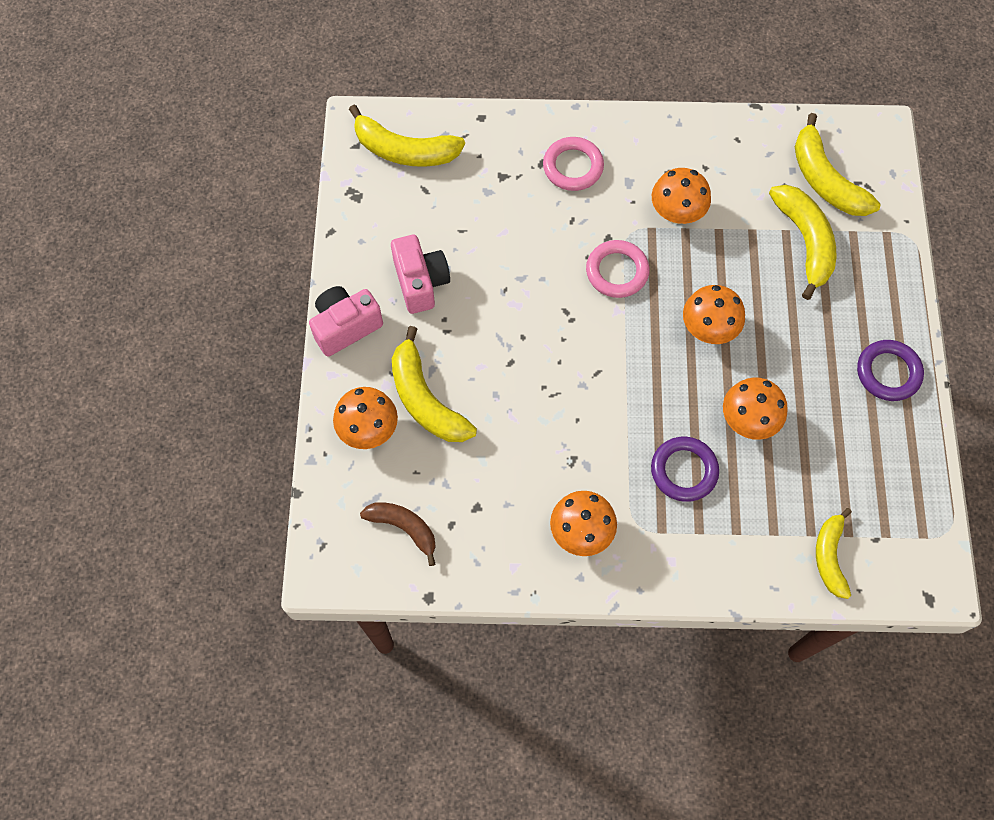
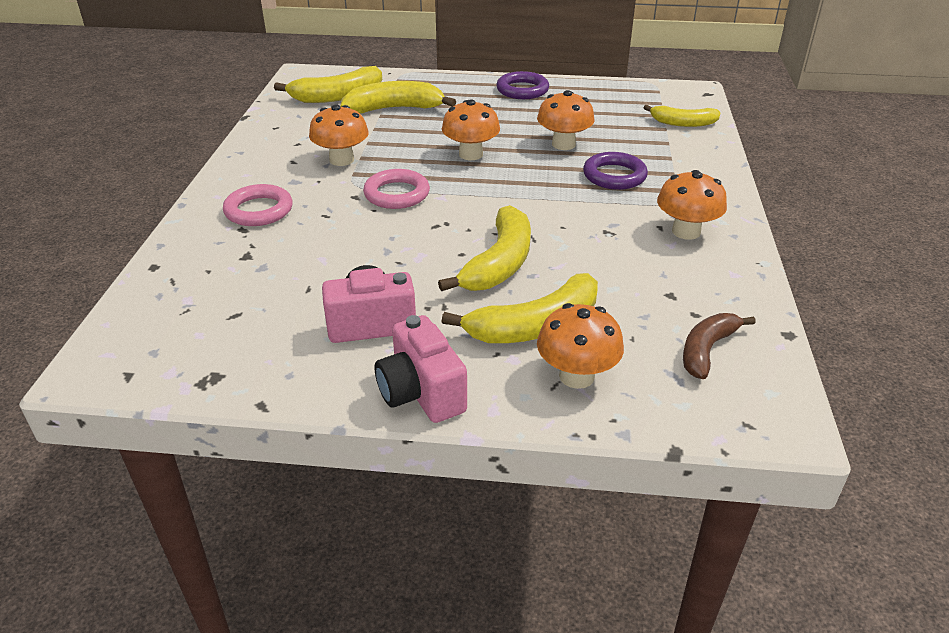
camera: 85 degrees left, 30 degrees down
(404, 150) = (164, 329): yellow banana -> yellow banana (499, 263)

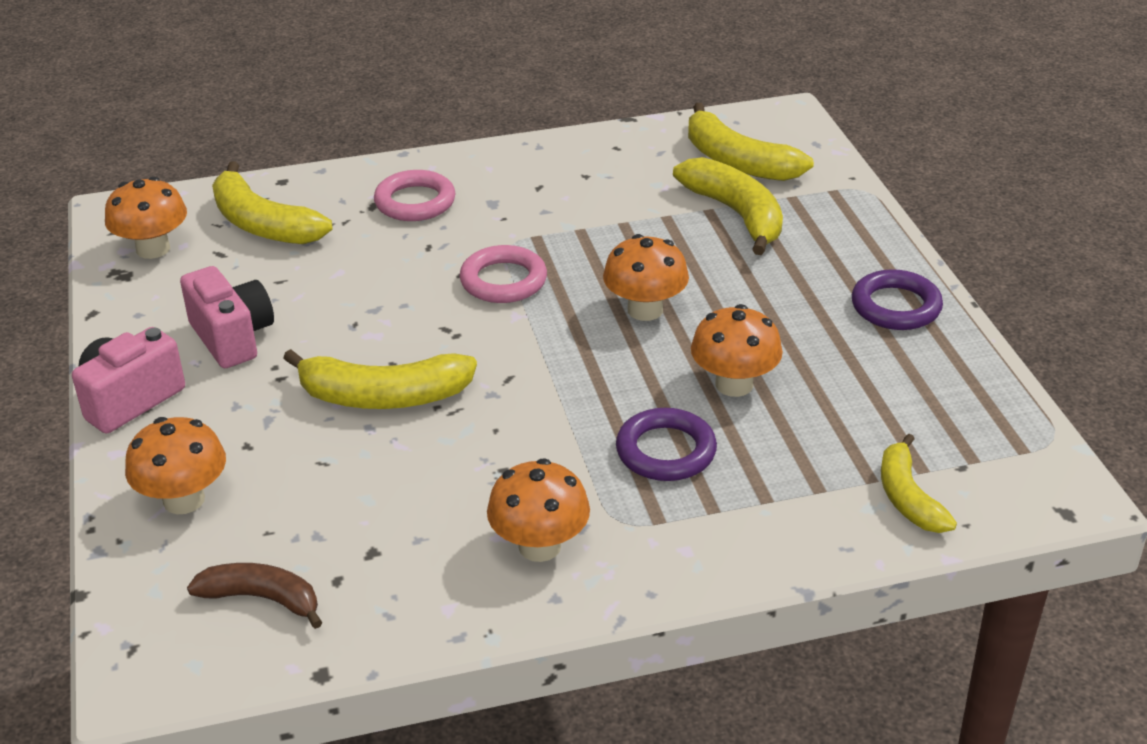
camera: 70 degrees right, 0 degrees up
(341, 160) = (564, 218): orange mushroom -> orange mushroom (153, 249)
(535, 326) = (265, 451): yellow banana -> yellow banana (262, 224)

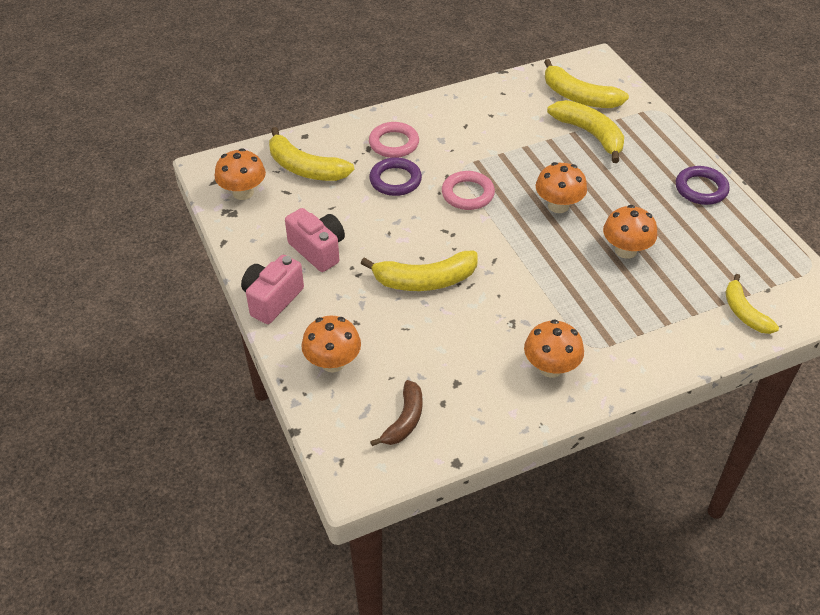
camera: 10 degrees left, 10 degrees up
(262, 599) = (404, 420): brown banana -> brown banana turned 105 degrees clockwise
(666, 451) = (601, 298): purple ring -> purple ring (395, 180)

